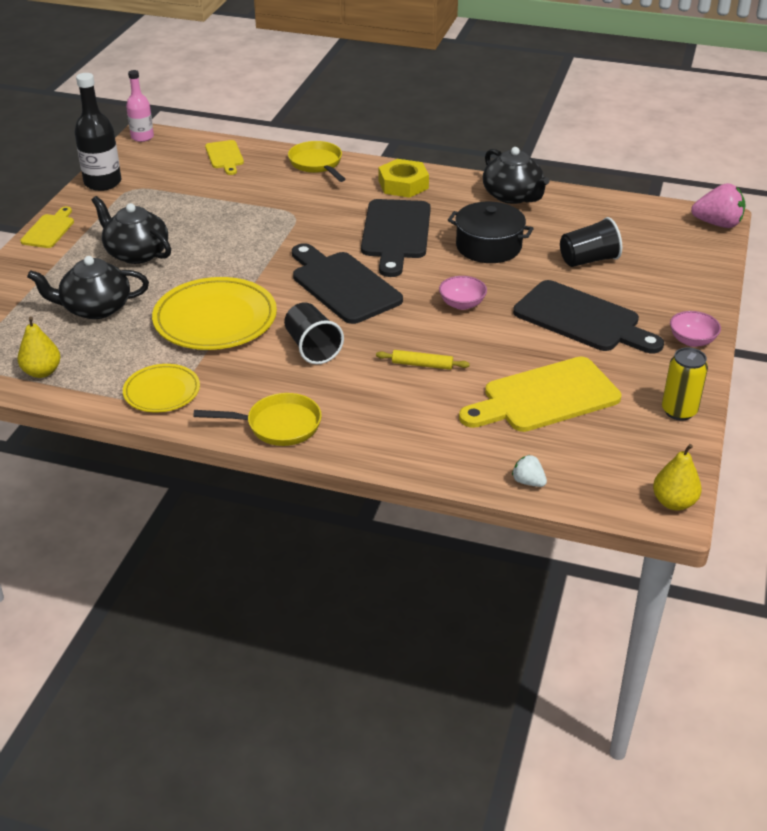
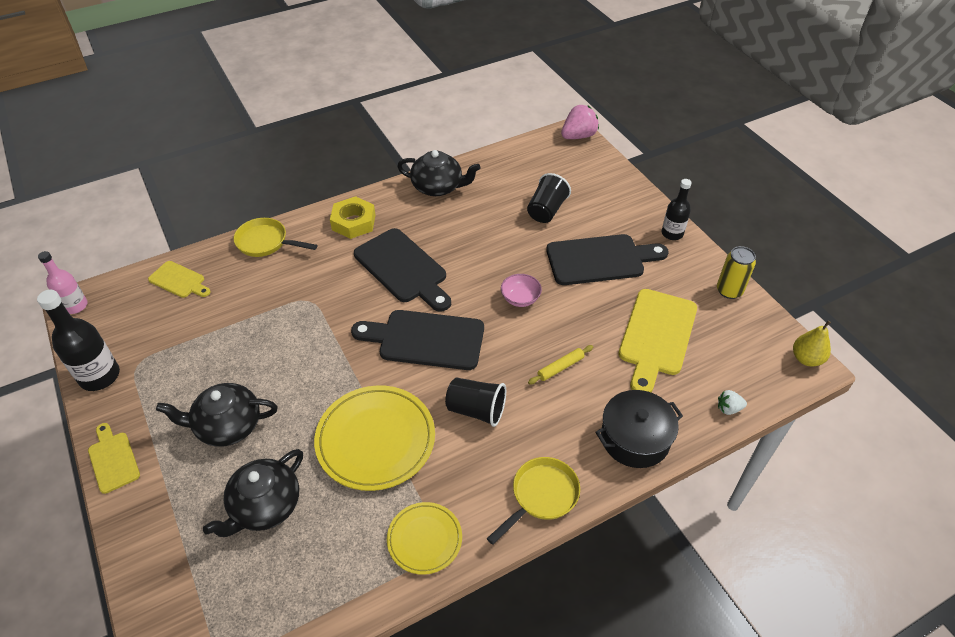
camera: 45 degrees left, 10 degrees up
(42, 372) = (304, 606): yellow pear -> none
(488, 246) = (476, 239): black pot -> black pot (635, 438)
(692, 340) = (672, 233): pink bowl -> black bottle

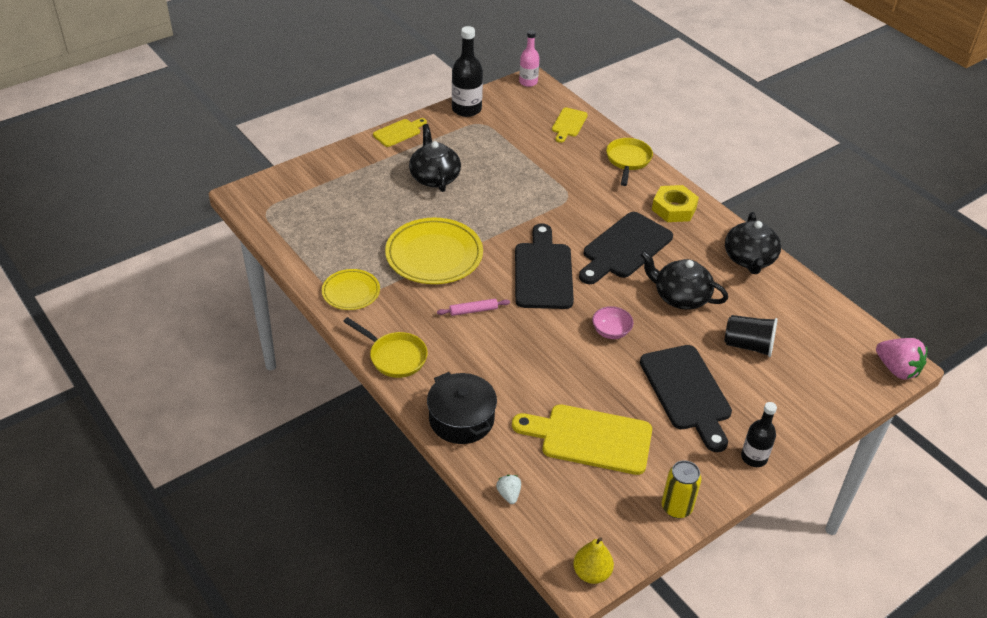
camera: 80 degrees right, 5 degrees down
(265, 506) = (370, 208): black teapot -> black teapot (680, 297)
(476, 410) = (473, 311): black cup -> pink rolling pin
(560, 367) = (532, 364): yellow rolling pin -> none

